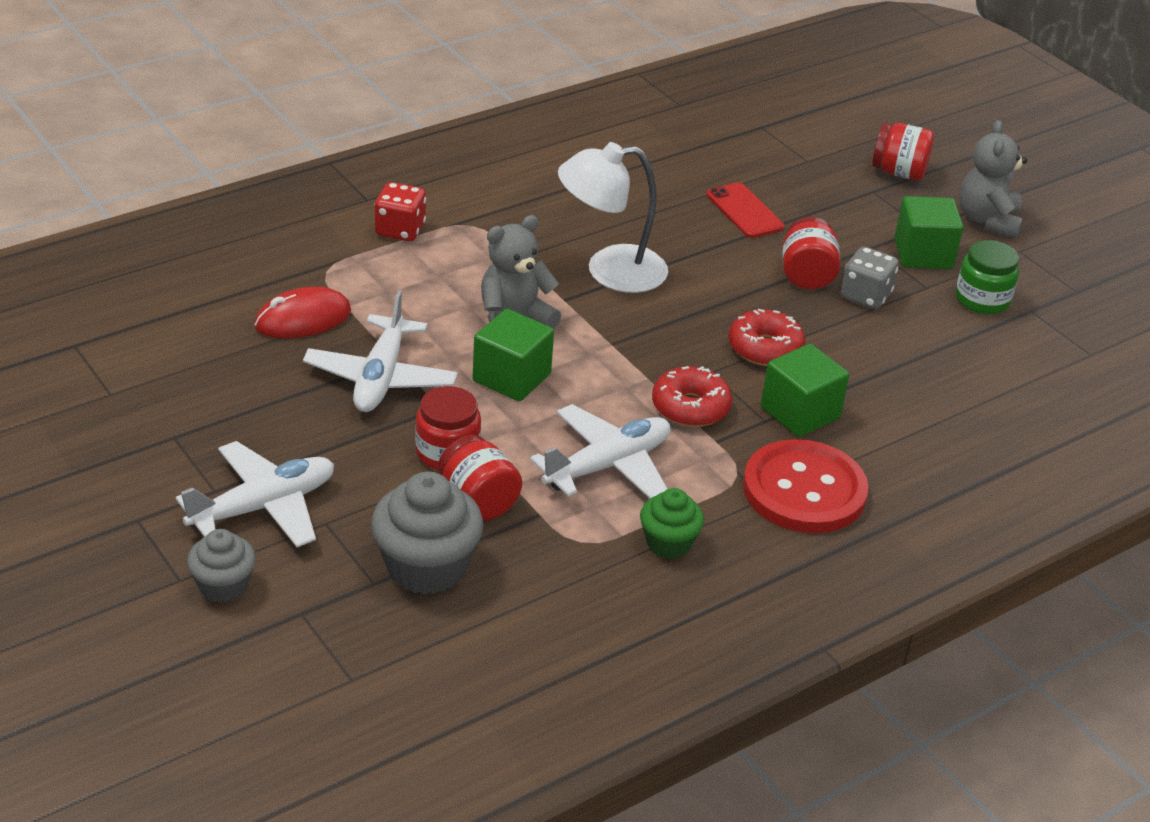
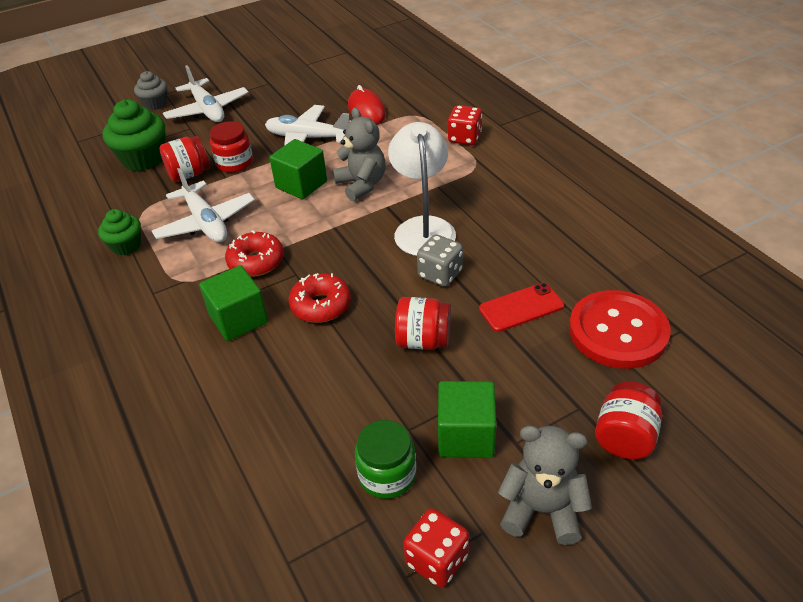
camera: 100 degrees right, 5 degrees up
(426, 567) = (143, 159): grey cupcake -> green cupcake
(804, 490) = (152, 313): red button -> red button (618, 331)
(865, 296) = (392, 379): grey dice -> grey dice (440, 274)
(1054, 274) = (437, 559): none -> red dice

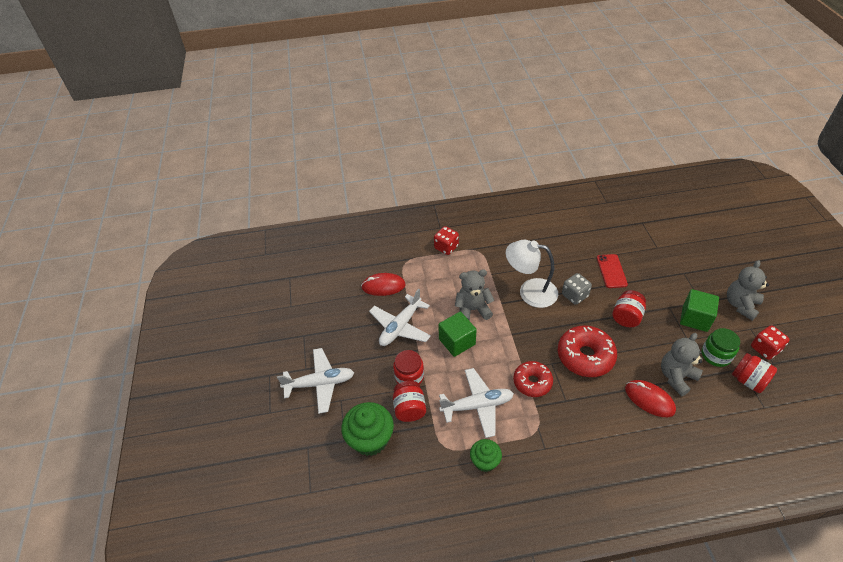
camera: 70 degrees left, 5 degrees up
(155, 104) = (284, 421): grey cupcake -> none
(238, 319) = (585, 401): green cube -> none
(260, 391) = (649, 399): none -> red mouse
(317, 421) = (676, 377): none -> grey teddy bear
(321, 305) = (585, 356): red donut -> red donut, size x1.51
(618, 331) = (637, 243): red button -> none
(624, 437) = (703, 264): red jar -> red jar (748, 380)

